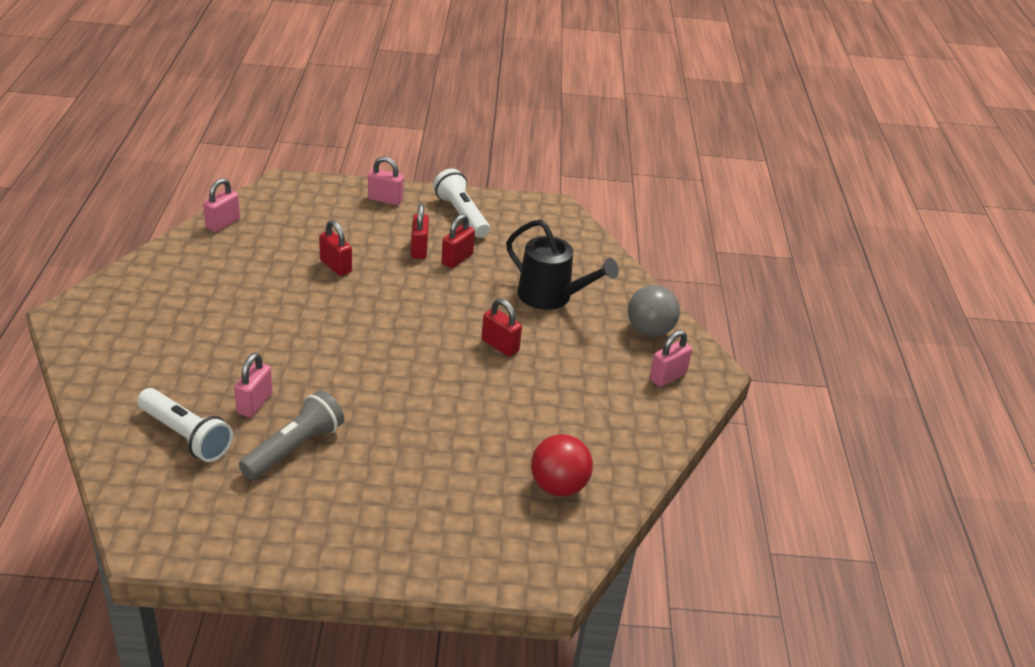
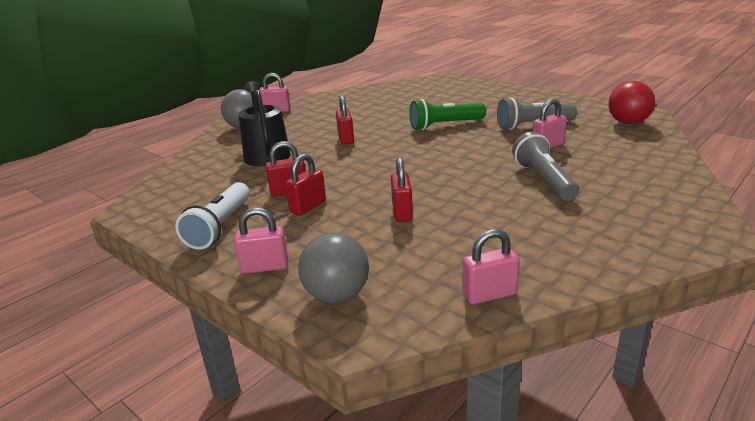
camera: 135 degrees left, 10 degrees down
(186, 436) = (606, 141): white flashlight -> none
(233, 341) = (544, 180): none -> grey flashlight
(317, 197) = (337, 295): none -> grey ball
(385, 199) = (265, 267): pink padlock -> pink padlock turned 60 degrees counterclockwise
(410, 411) = (445, 125): none -> green flashlight
(558, 486) = (401, 93): red ball -> red ball (628, 123)

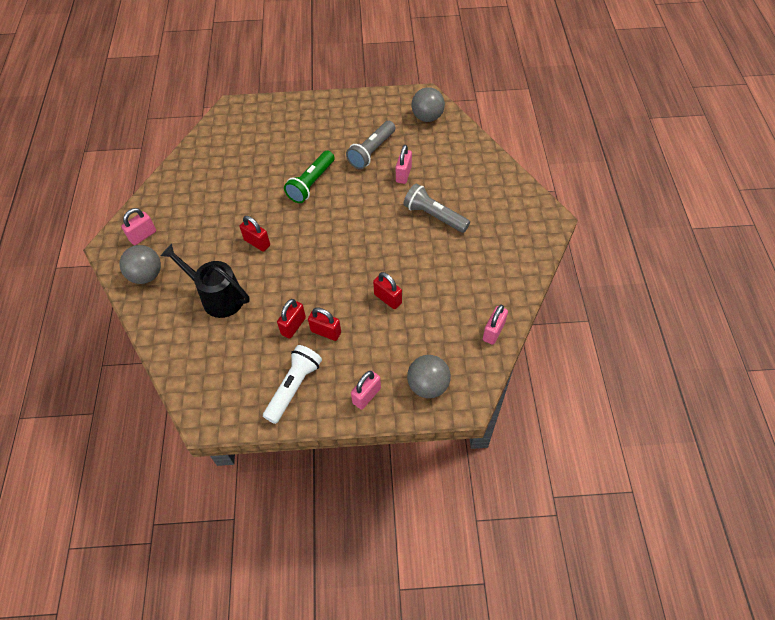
camera: 45 degrees left, 30 degrees up
(220, 227) = (294, 387): white flashlight -> white flashlight turned 120 degrees counterclockwise
(308, 207) = (326, 332): red padlock -> red padlock turned 60 degrees counterclockwise
(628, 123) = (427, 117): red ball -> grey ball

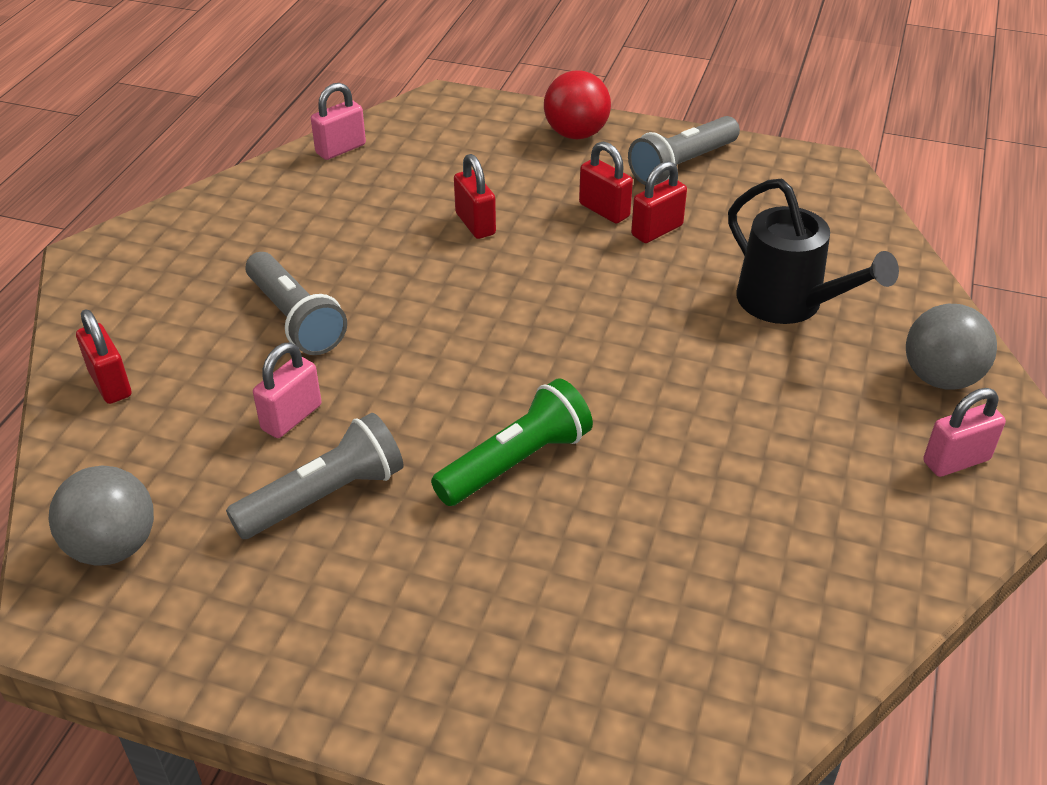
camera: 160 degrees left, 15 degrees down
(257, 243) = (687, 373): red padlock -> red padlock (110, 384)
(294, 387) = (681, 165): white flashlight -> grey flashlight
(366, 395) = (576, 134): pink padlock -> red ball
(428, 385) = (481, 123): grey ball -> none

